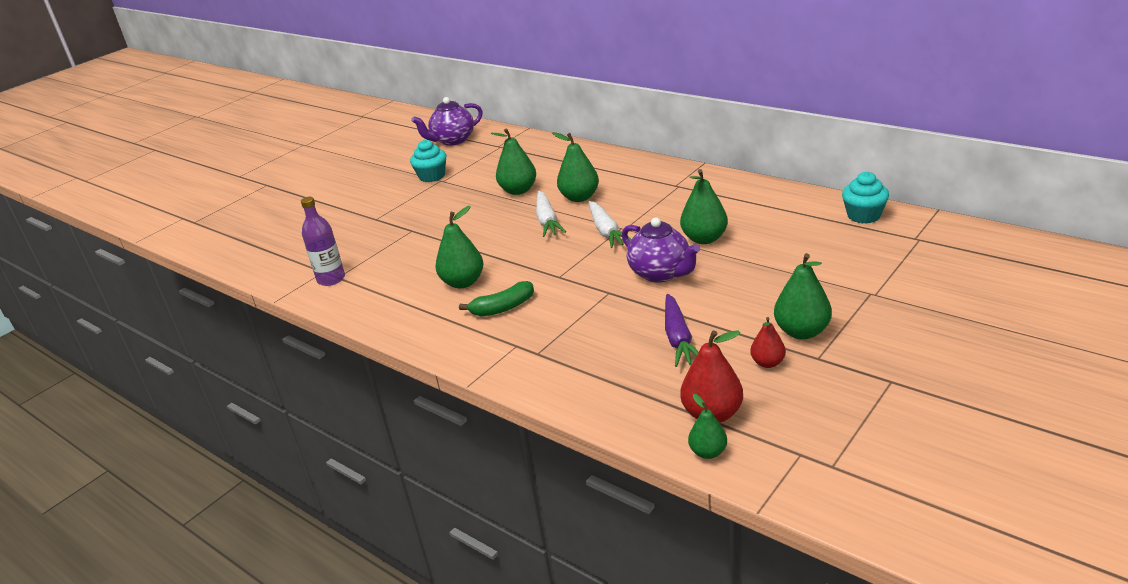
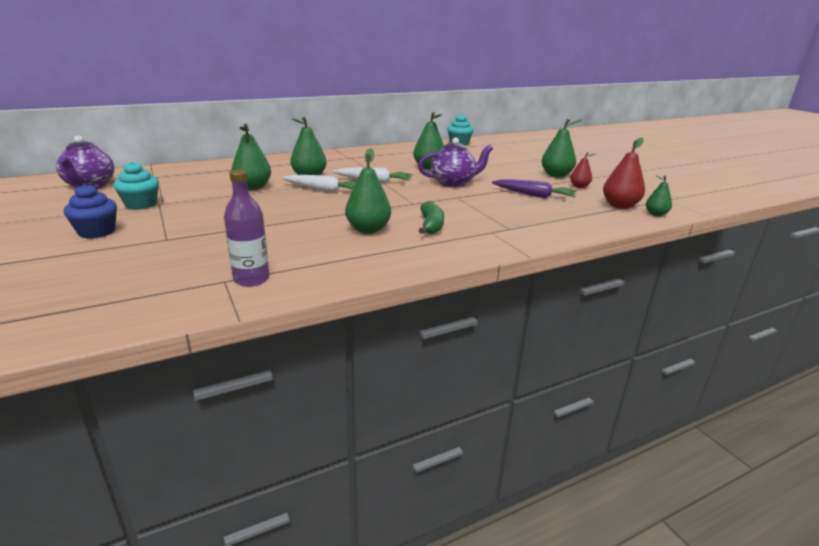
camera: 70 degrees left, 5 degrees down
(369, 193) = (97, 232): none -> blue cupcake

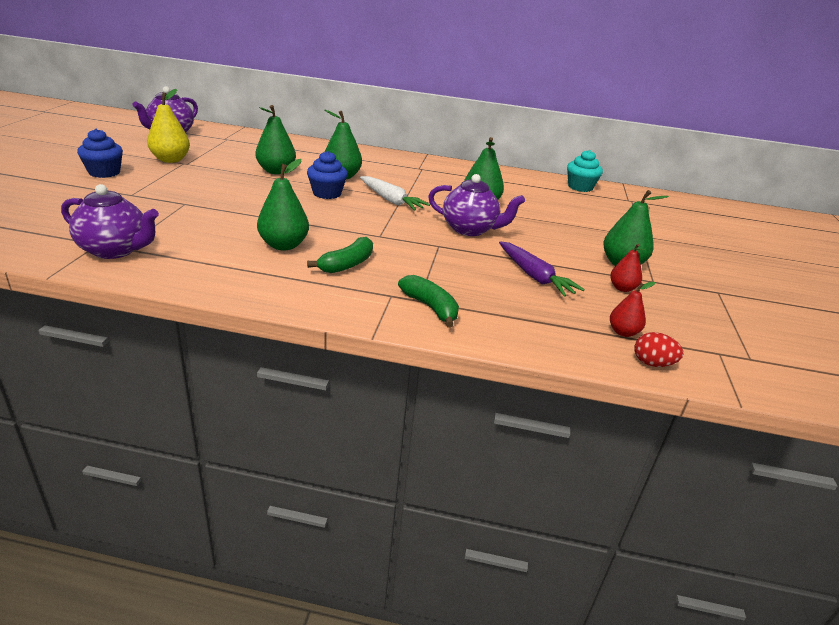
camera: 35 degrees right, 5 degrees up
(141, 204) = (171, 160): turquoise cupcake -> yellow pear
(251, 279) = (115, 250): purple bottle -> purple teapot
(323, 190) = (327, 193): white carrot -> blue cupcake
(523, 230) = (430, 307): none -> green banana
(620, 206) = (623, 332): red pear -> red pear, size x0.59
(656, 214) = (652, 363): green pear -> red egg

